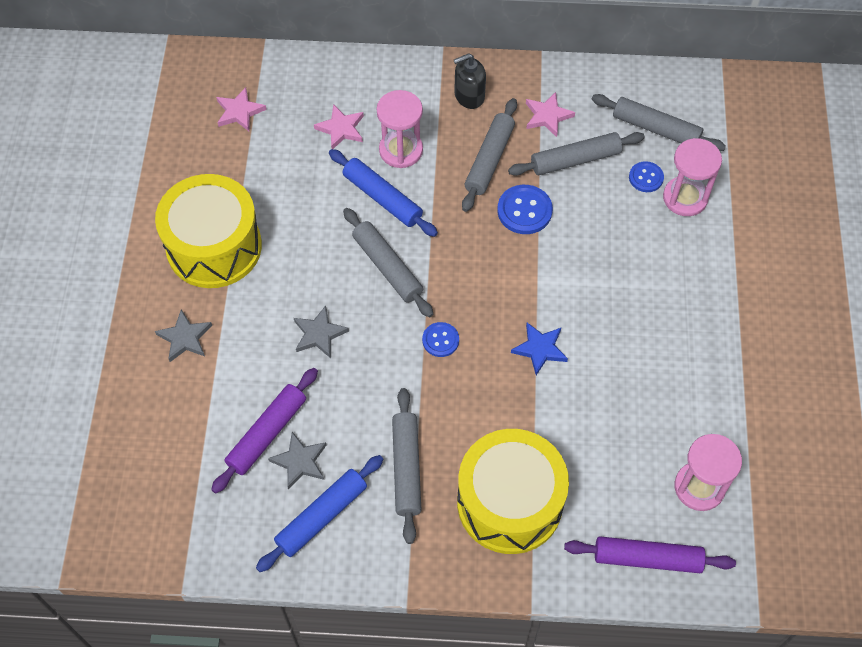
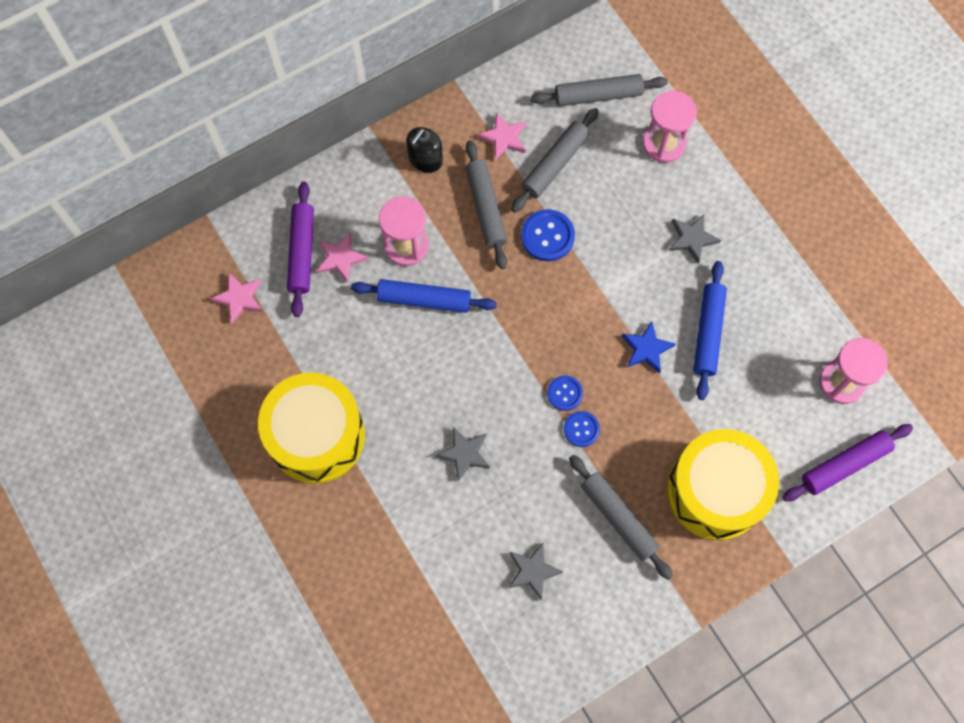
camera: 35 degrees left, 10 degrees up
(185, 338) = (357, 532): grey star -> grey star (692, 239)
(267, 433) = (488, 566): purple rolling pin -> purple rolling pin (302, 252)
(322, 516) = (584, 603): blue rolling pin -> blue rolling pin (708, 333)
(387, 267) = (475, 358): grey rolling pin -> none
(646, 178) = (621, 145): blue button -> blue button (581, 429)

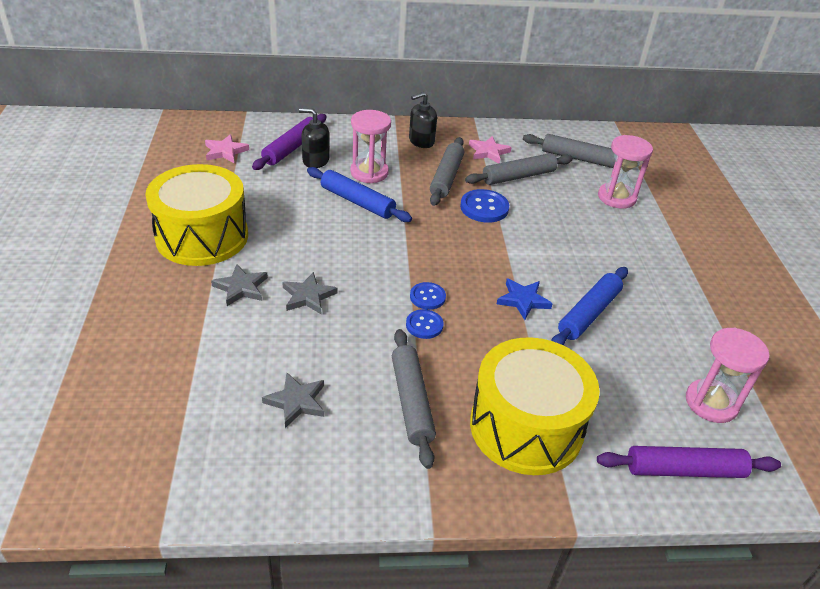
camera: 25 degrees right, 30 degrees down
(340, 258) = (315, 160): pink star -> black soap dispenser
(692, 239) = (609, 254): grey star -> grey star (241, 288)

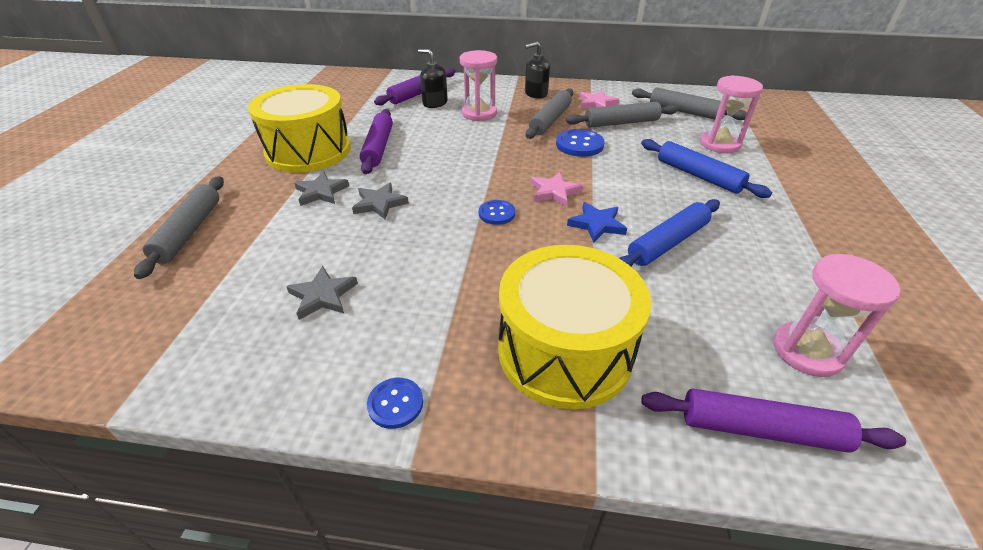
camera: 15 degrees right, 0 degrees up
(225, 151) = (361, 93): pink star -> pink star (554, 192)
(277, 226) = (378, 147): none -> purple rolling pin
(357, 202) = (459, 134): blue rolling pin -> blue rolling pin (698, 176)
(411, 402) = (442, 309): grey rolling pin -> grey rolling pin (189, 231)
(424, 325) = (484, 238): blue button -> blue button (395, 404)

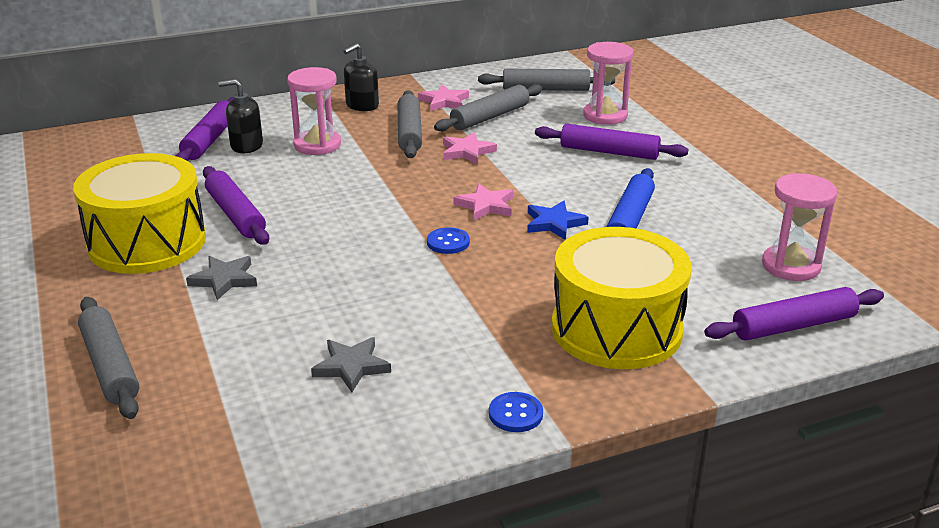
camera: 30 degrees left, 10 degrees down
(379, 203) = (310, 270): grey star -> none
(579, 145) = (467, 151): blue button -> pink star
(698, 176) = (609, 152): blue rolling pin -> purple rolling pin

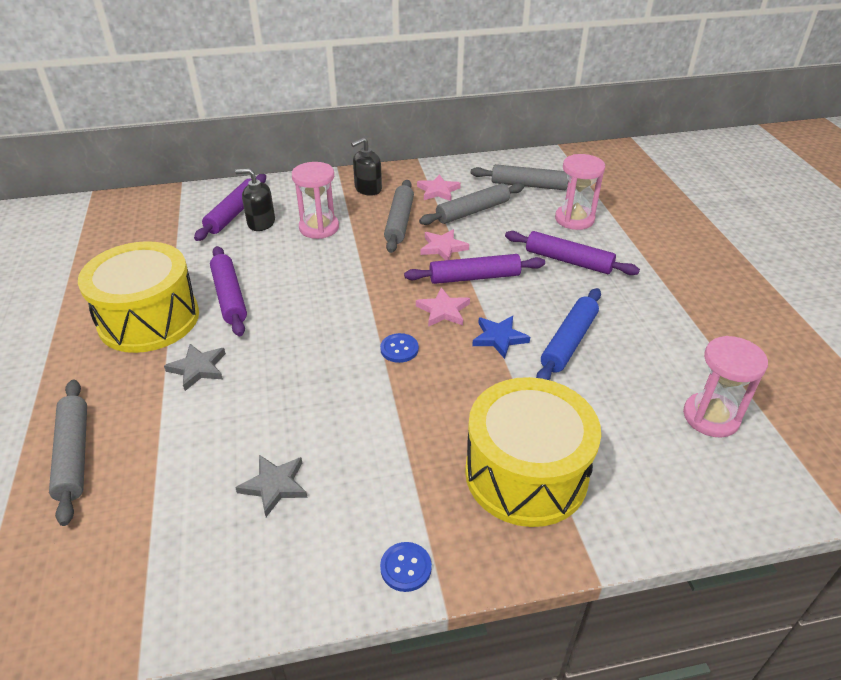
camera: 10 degrees right, 10 degrees up
(793, 326) = (698, 494): purple rolling pin -> purple rolling pin (474, 277)

